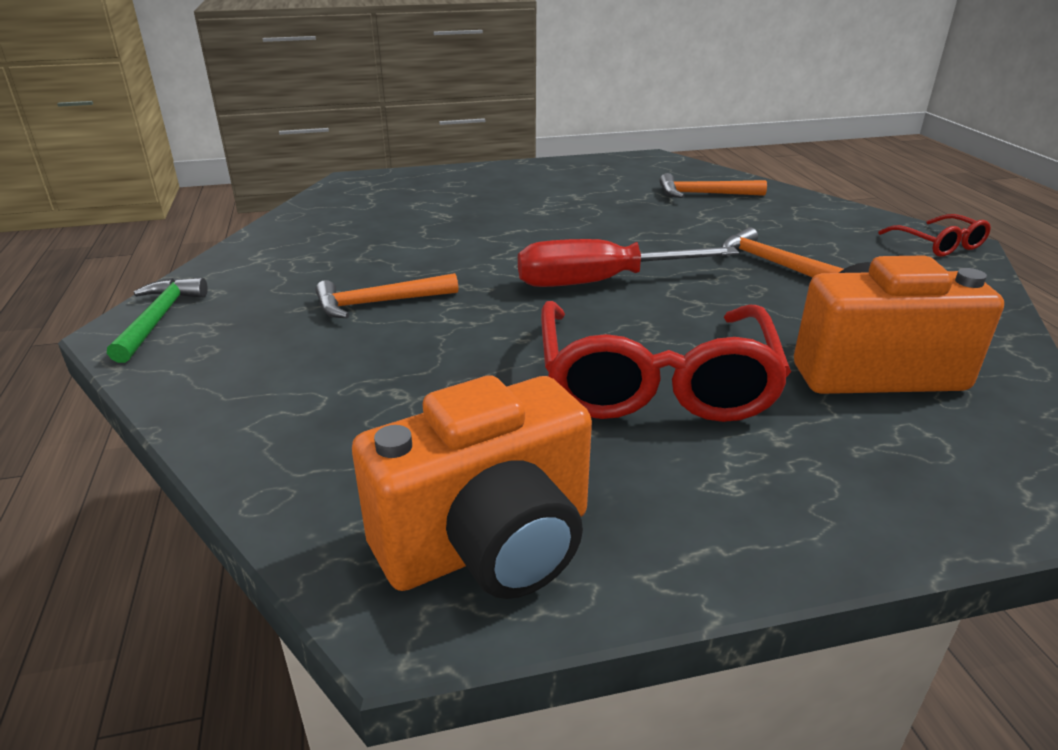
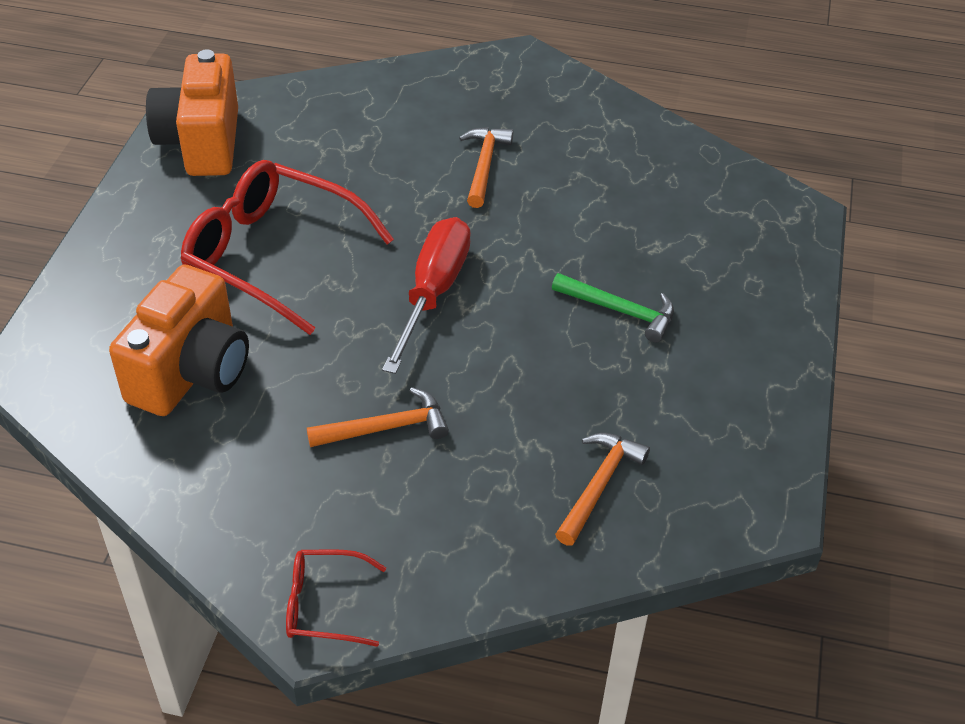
camera: 115 degrees right, 15 degrees up
(159, 319) = (530, 70): green hammer -> green hammer (620, 311)

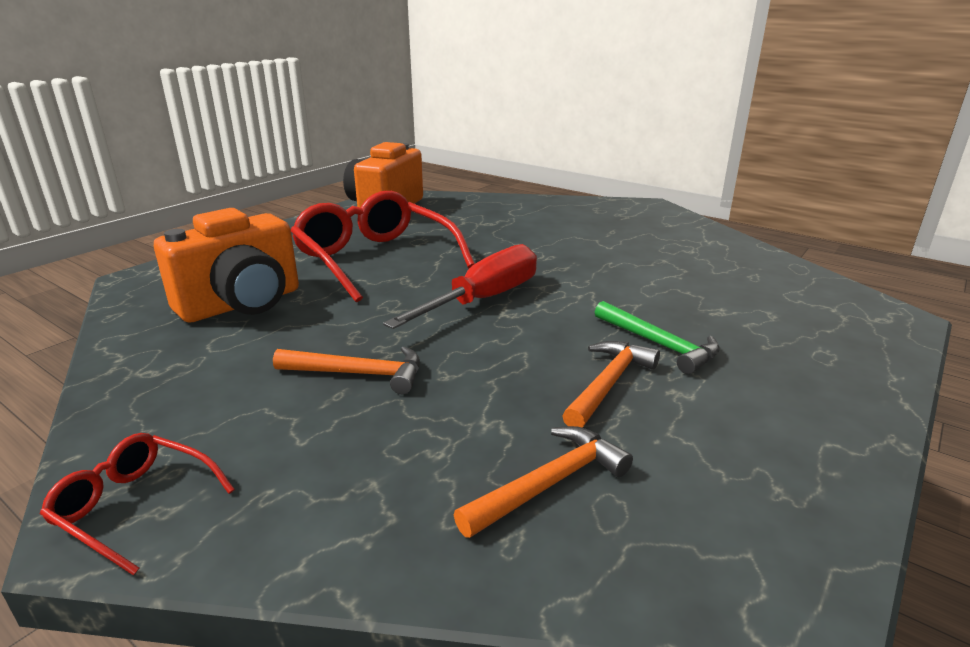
camera: 25 degrees right, 20 degrees down
(484, 165) = (583, 245): orange hammer -> orange hammer (609, 384)

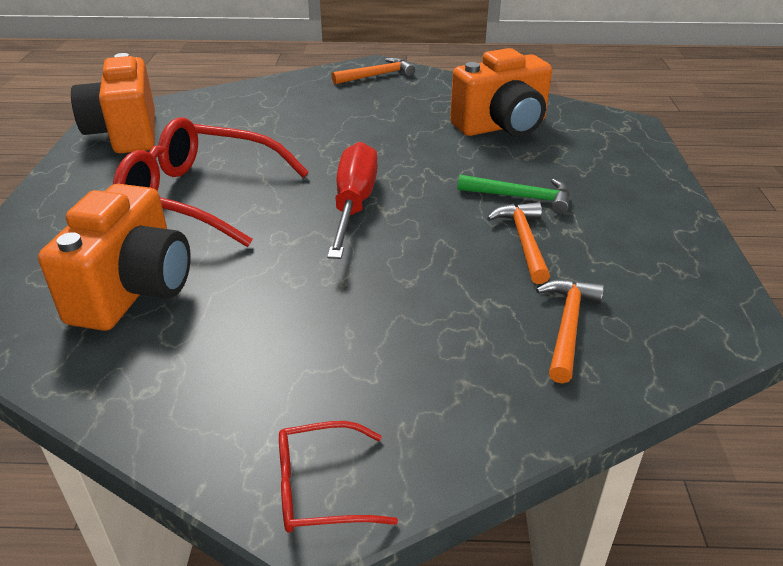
camera: 35 degrees left, 10 degrees up
(359, 374) = (342, 309): orange hammer -> orange hammer (377, 75)
(719, 279) = (502, 127): none -> orange camera

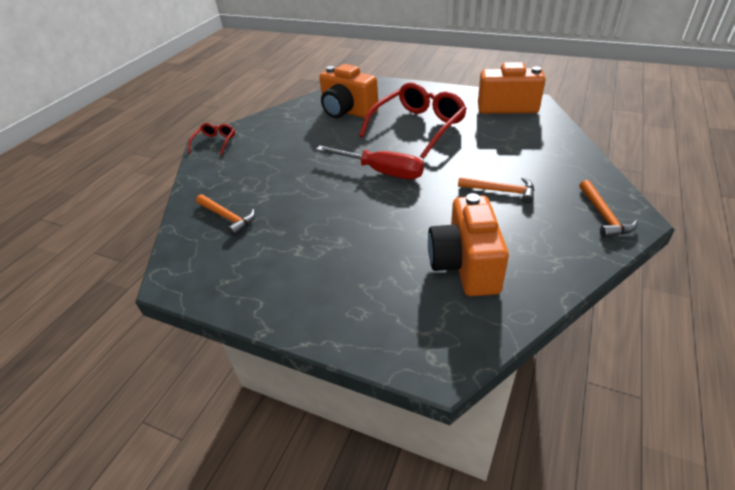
camera: 115 degrees right, 5 degrees up
(521, 197) = (349, 240): green hammer -> none
(524, 241) = (302, 225): orange hammer -> orange hammer (501, 191)

